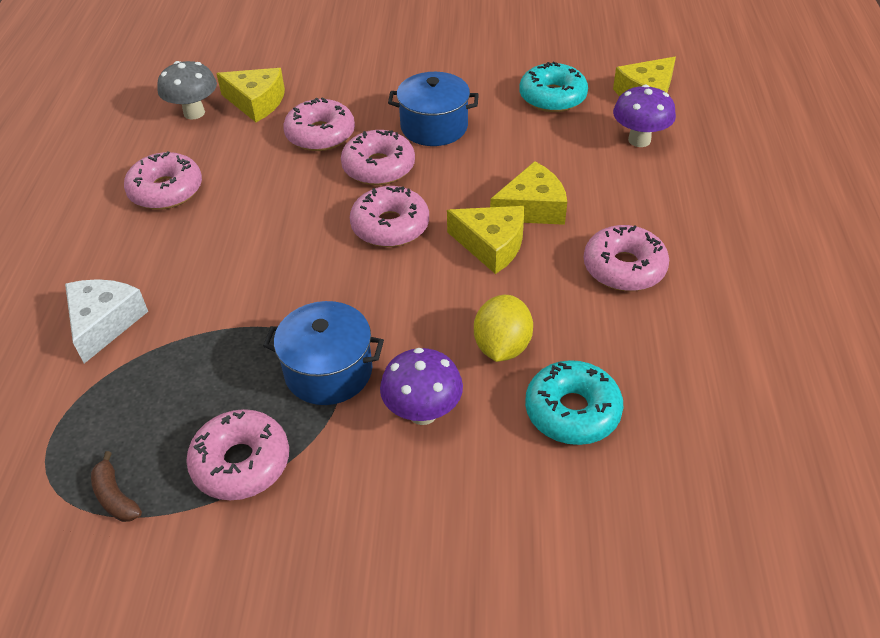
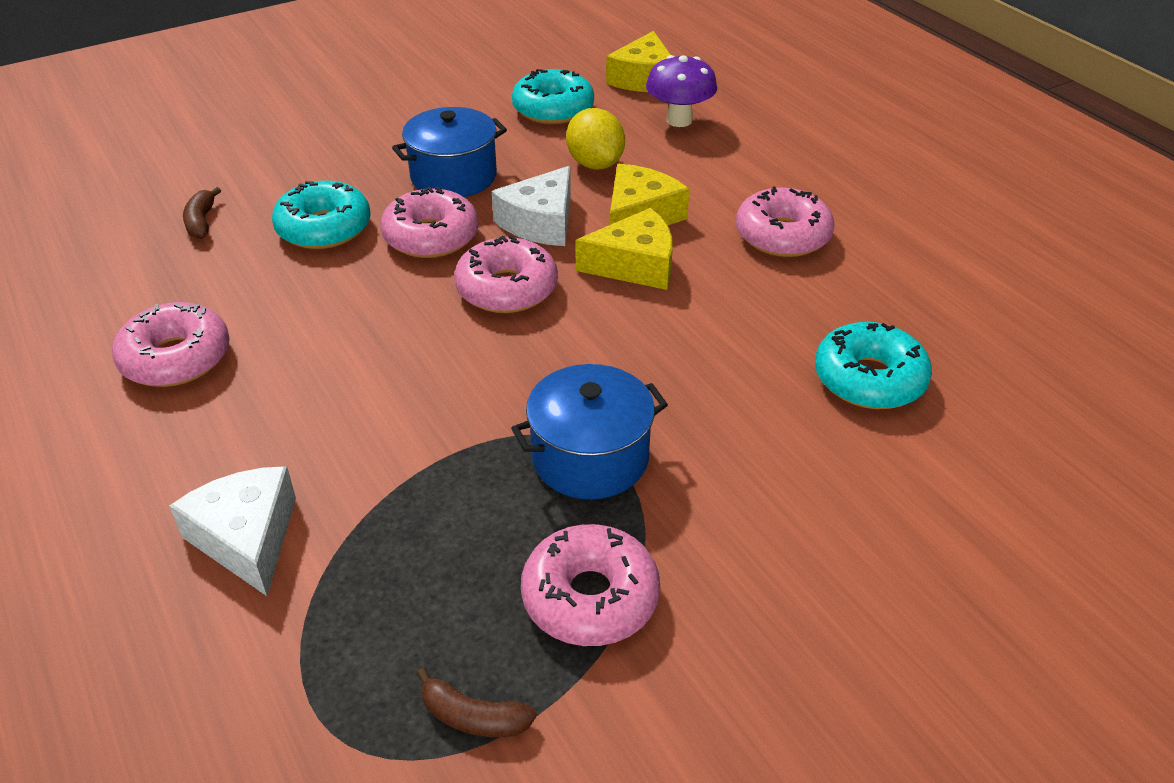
camera: 35 degrees left, 5 degrees down
(194, 113) = (124, 260): grey mushroom -> none
(256, 102) = (201, 222): yellow cheese -> brown banana
(320, 134) = (324, 228): pink donut -> turquoise donut
(423, 412) = (732, 449): purple mushroom -> none
(458, 185) = (540, 222): none -> white cheese
(502, 347) = (744, 352): yellow lemon -> yellow lemon (595, 164)

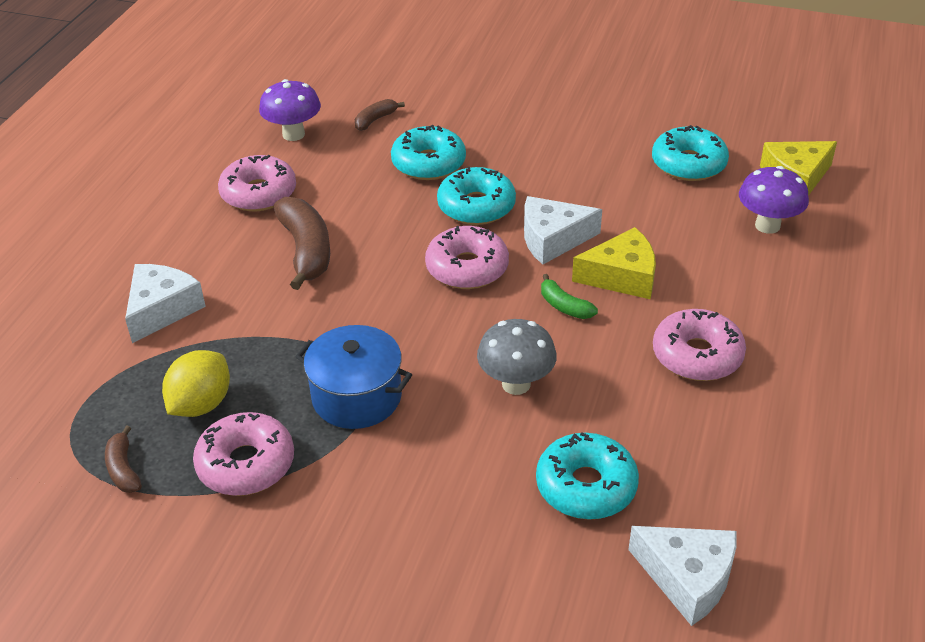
camera: 50 degrees right, 0 degrees up
(124, 283) = (293, 134): none -> purple mushroom
(323, 374) = (306, 251): none -> brown banana
(431, 236) = (476, 206): pink donut -> turquoise donut
(453, 176) = (549, 174): blue pot -> none
(595, 164) = (652, 221): yellow lemon -> yellow lemon (201, 404)
(635, 265) = (564, 306): yellow cheese -> green banana
(698, 347) = (516, 384): none -> grey mushroom
(1026, 384) = (687, 578): none -> white cheese

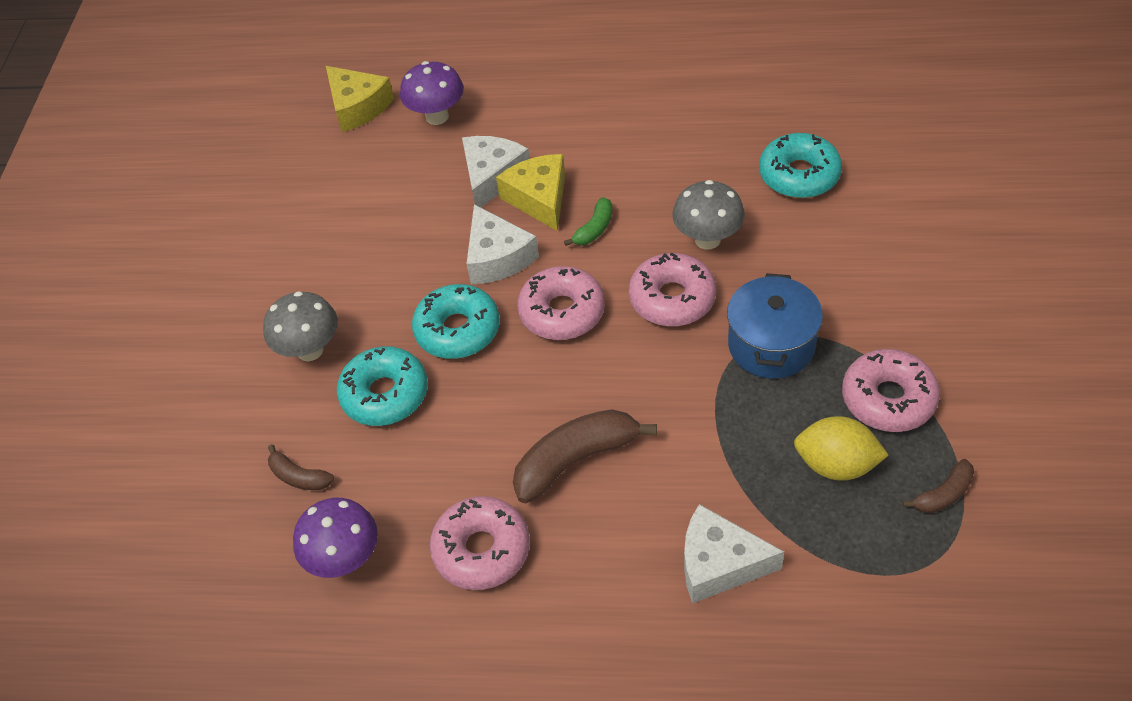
camera: 100 degrees left, 10 degrees up
(493, 132) = (310, 350): none -> grey mushroom
(687, 578) = (854, 111): white cheese -> white cheese (492, 177)
(688, 164) = (347, 180): turquoise donut -> none
(697, 355) = (627, 137): pink donut -> pink donut (672, 299)

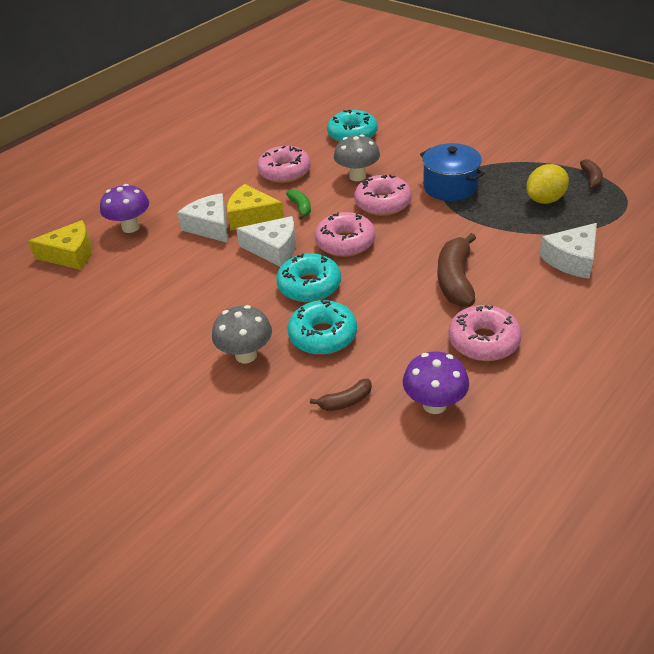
camera: 55 degrees left, 10 degrees down
(888, 399) = (521, 169): pink donut -> pink donut (284, 172)

